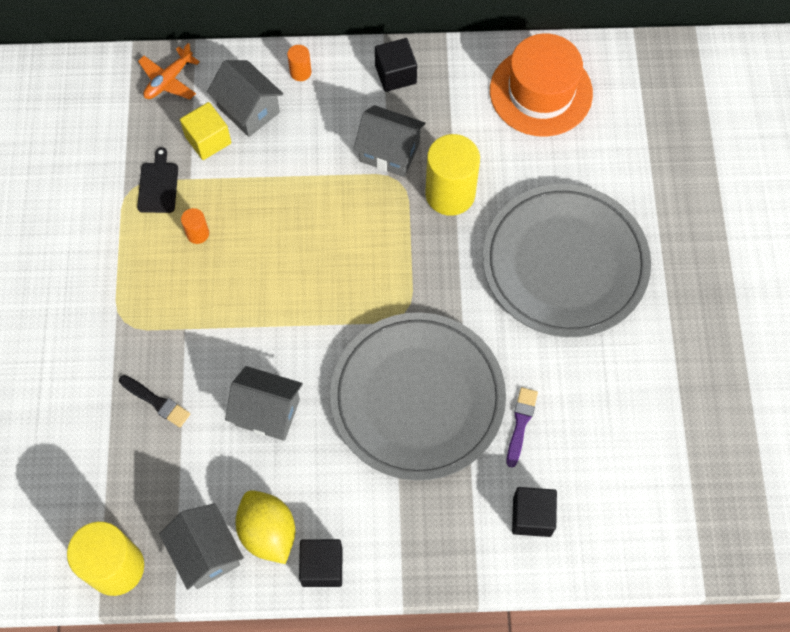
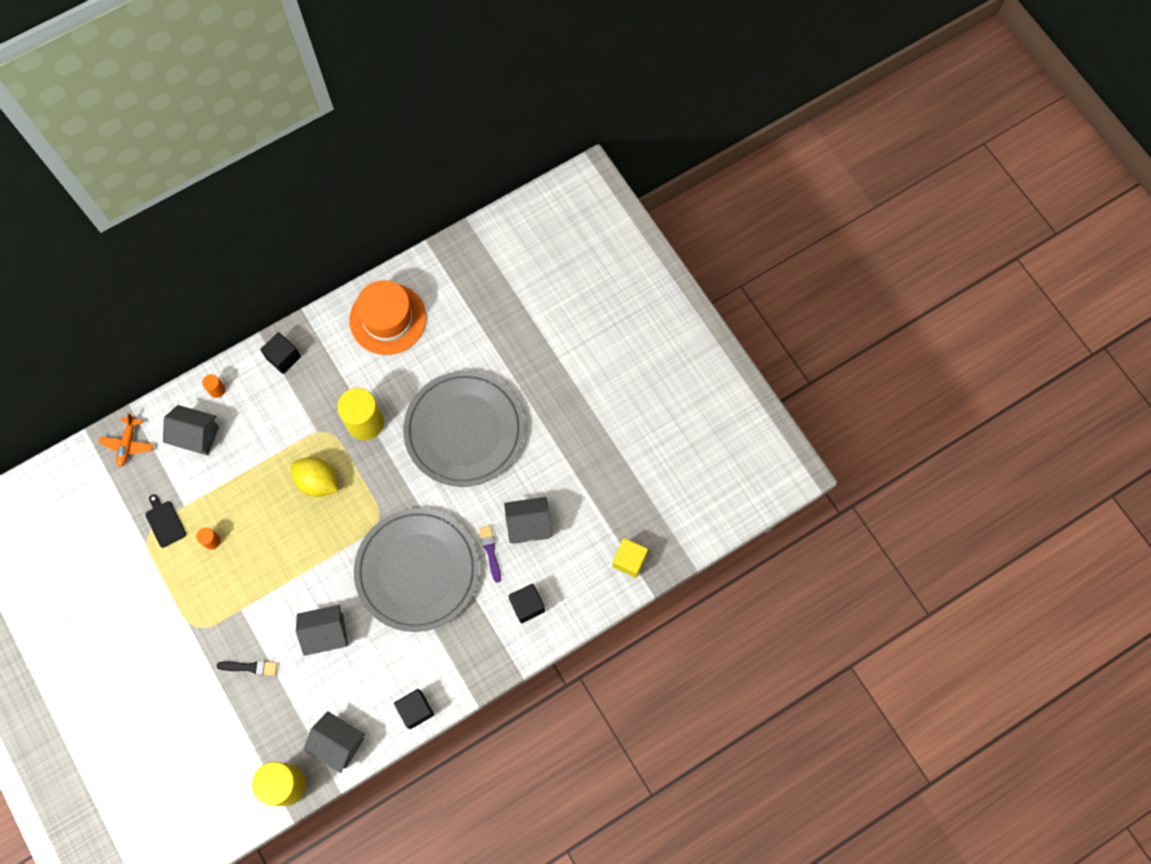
camera: 30 degrees left, 5 degrees up
(208, 140) = (181, 472): yellow cube -> yellow cube (629, 560)
(268, 532) = (370, 708): yellow lemon -> yellow lemon (317, 482)
(389, 152) = (309, 415): grey house -> grey house (529, 525)

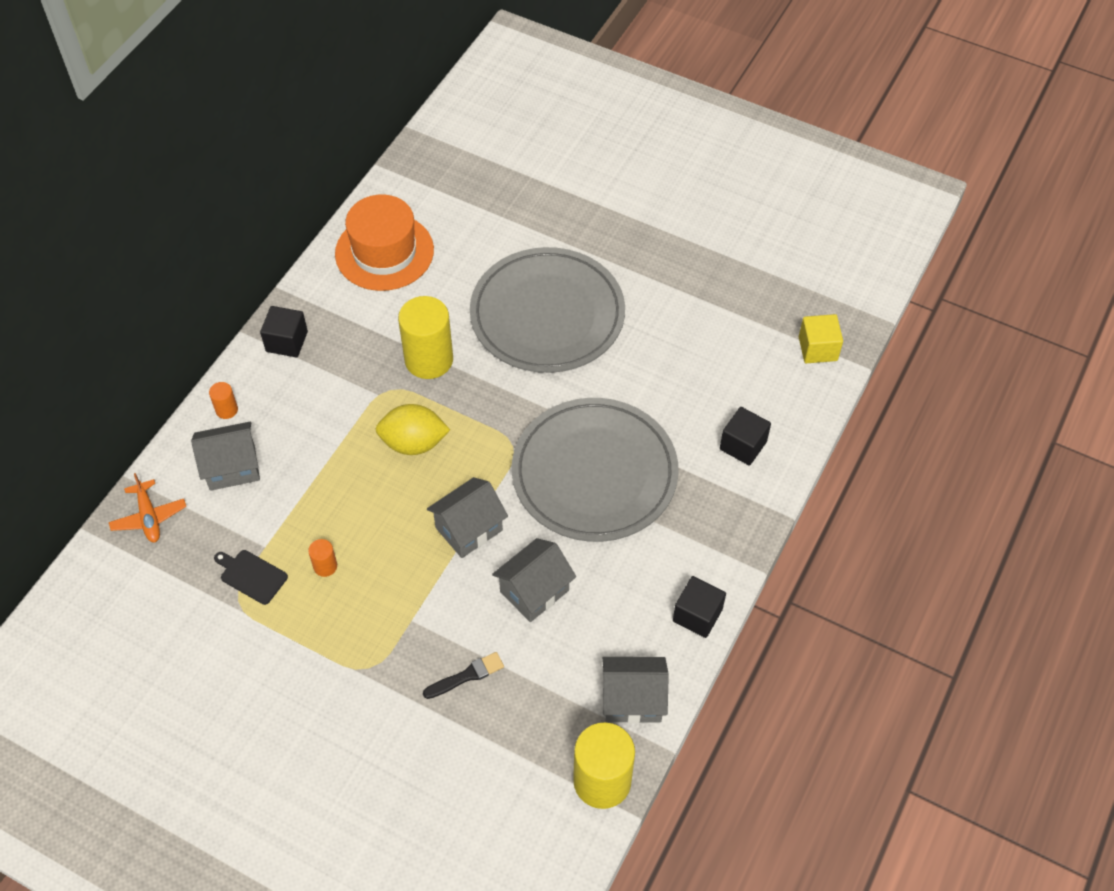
camera: 30 degrees left, 15 degrees down
(490, 551) = (662, 414): purple brush -> none
(529, 525) = (686, 369): grey house -> grey house (469, 529)

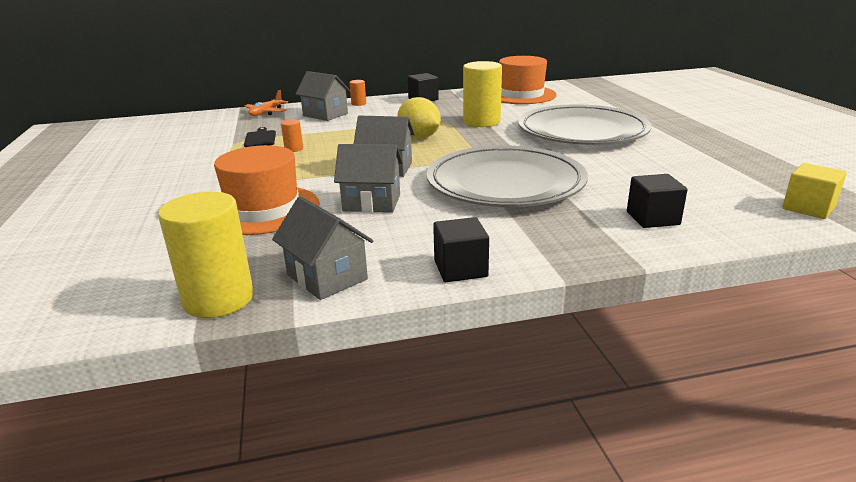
camera: 50 degrees right, 30 degrees down
(466, 676) = (263, 210): black brush -> orange hat

